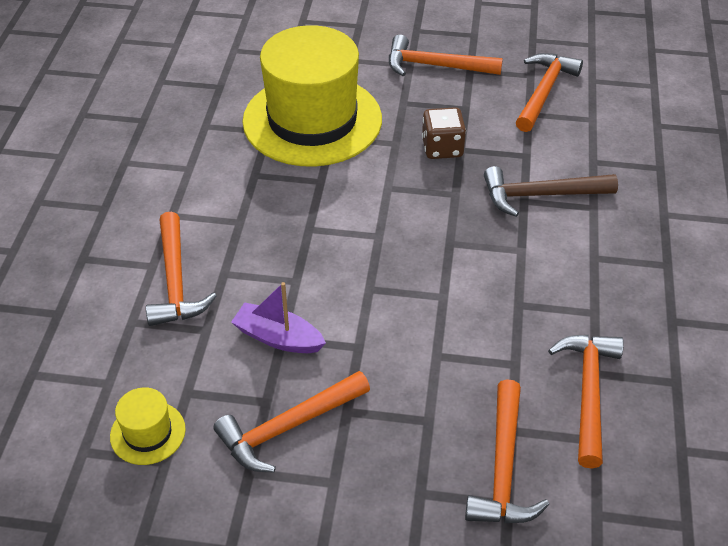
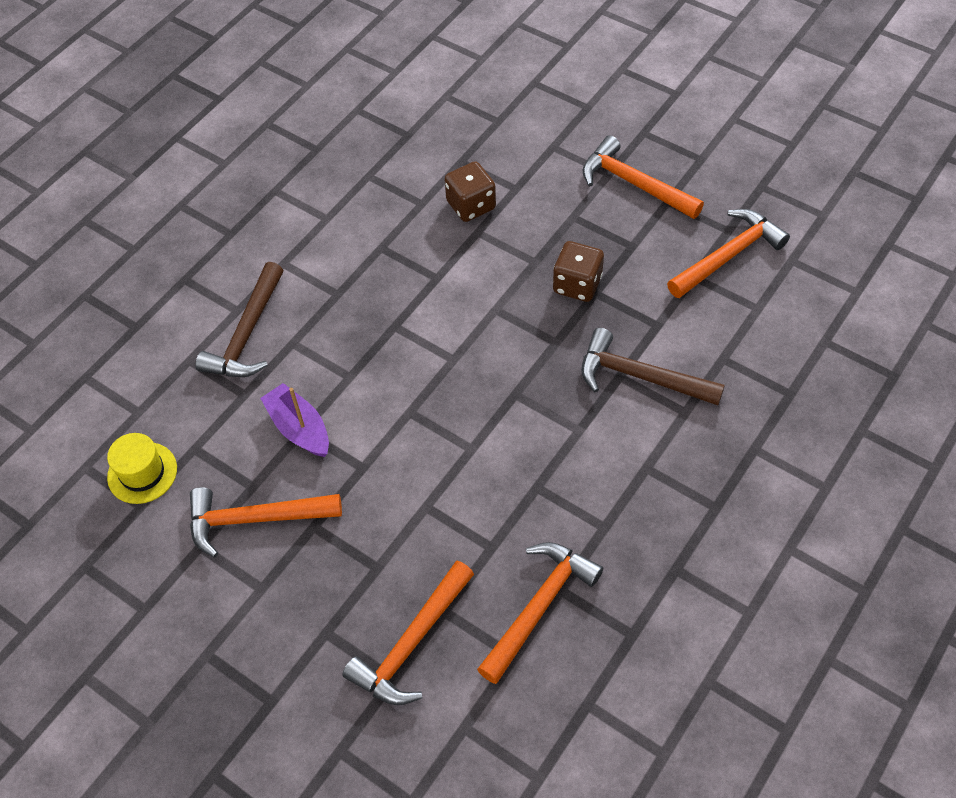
camera: 30 degrees right, 10 degrees up
(176, 281) = (247, 334): orange hammer -> brown hammer
(312, 120) = (471, 205): yellow hat -> brown dice

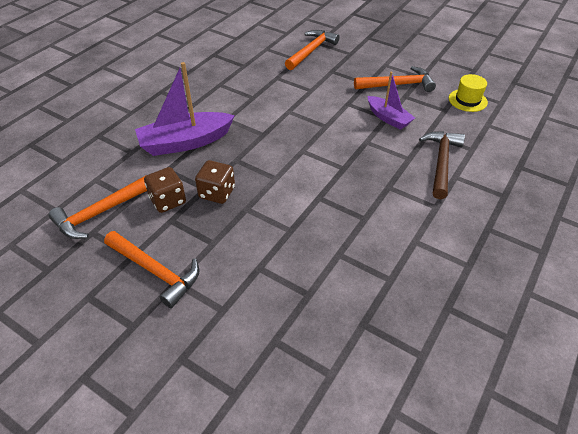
camera: 175 degrees right, 10 degrees down
(471, 205) = (297, 251): brown dice -> brown dice (168, 201)
(539, 607) = (254, 61): orange hammer -> none
(641, 377) = (185, 142): brown hammer -> purple boat

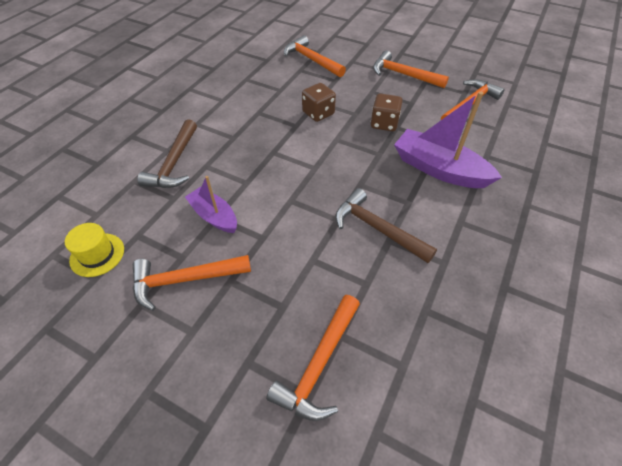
camera: 175 degrees right, 5 degrees up
(168, 201) = (422, 115): brown dice -> brown dice (318, 113)
(185, 142) = (439, 169): purple boat -> purple boat turned 120 degrees counterclockwise
(259, 103) = (377, 229): none -> brown hammer
(288, 317) = (311, 60): none -> orange hammer

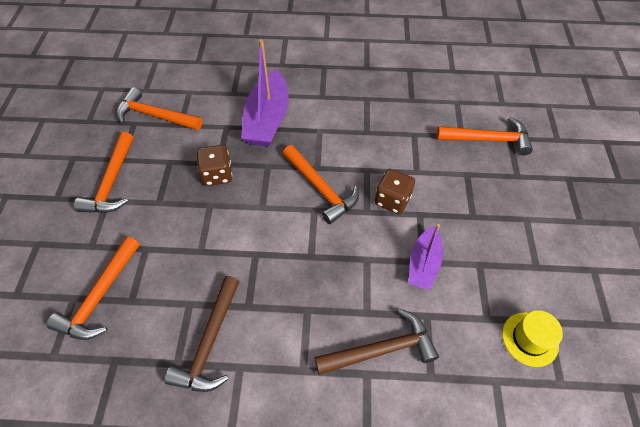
camera: 115 degrees left, 5 degrees up
(185, 280) = (496, 248): orange hammer -> orange hammer (320, 188)
(318, 113) = (223, 240): brown dice -> brown dice (392, 200)
(377, 229) = (360, 141): brown hammer -> brown hammer (210, 342)

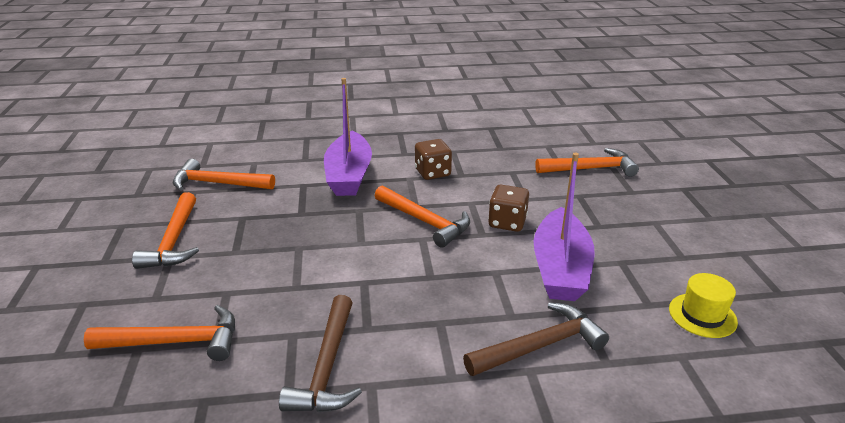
camera: 10 degrees left, 25 degrees down
(100, 296) = (175, 342): orange hammer -> orange hammer turned 105 degrees counterclockwise
(217, 174) = (301, 222): brown dice -> brown dice (432, 173)
(423, 264) = (560, 268): purple boat -> purple boat, size x1.66

